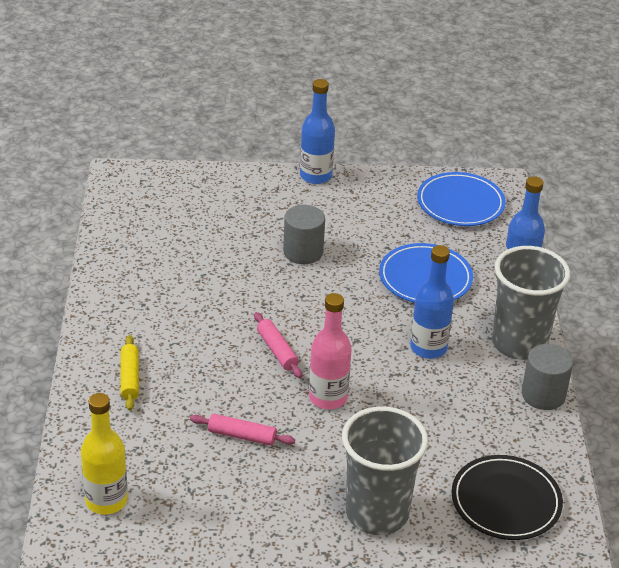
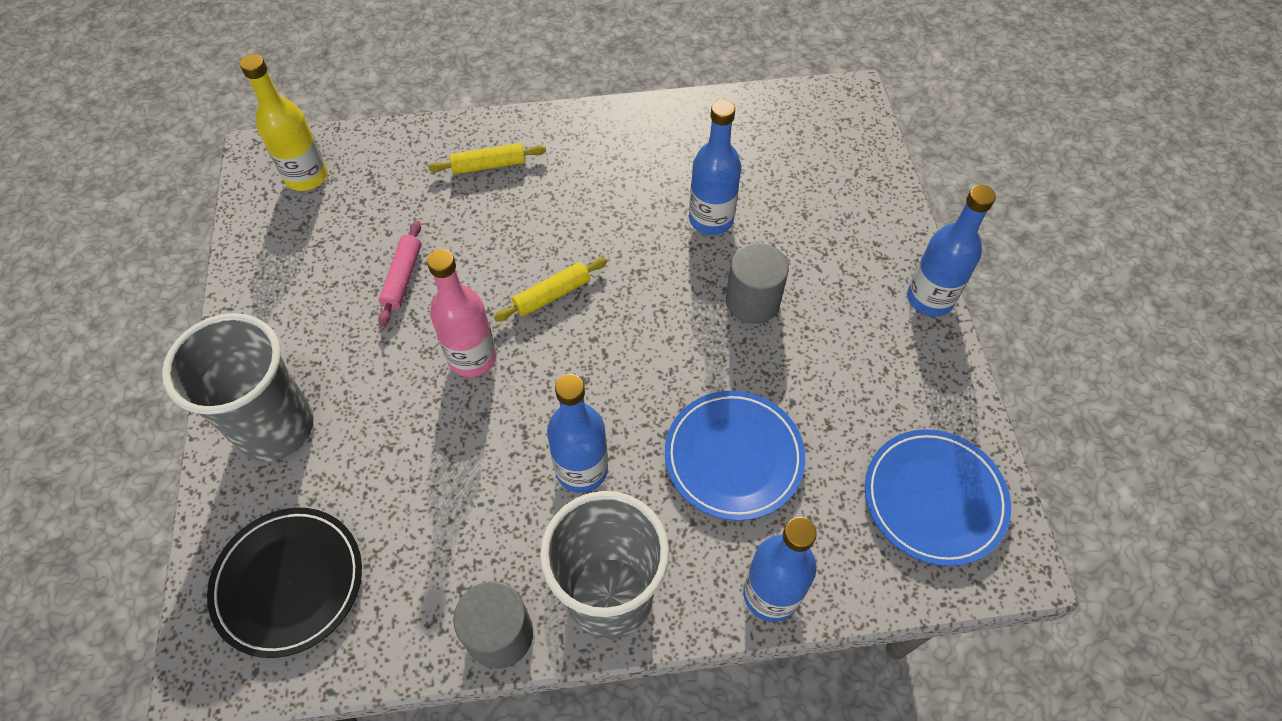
camera: 85 degrees right, 20 degrees up
(223, 261) = (711, 219): none -> blue bottle
(277, 350) = (552, 295): pink rolling pin -> yellow rolling pin

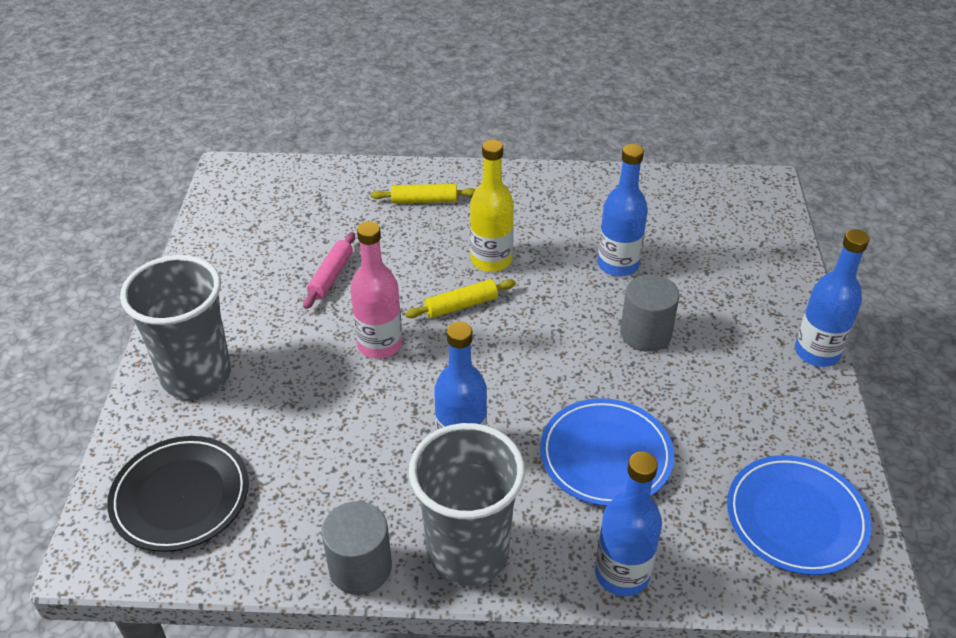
camera: 10 degrees right, 15 degrees down
(306, 176) = (264, 191): yellow bottle -> yellow bottle (491, 260)

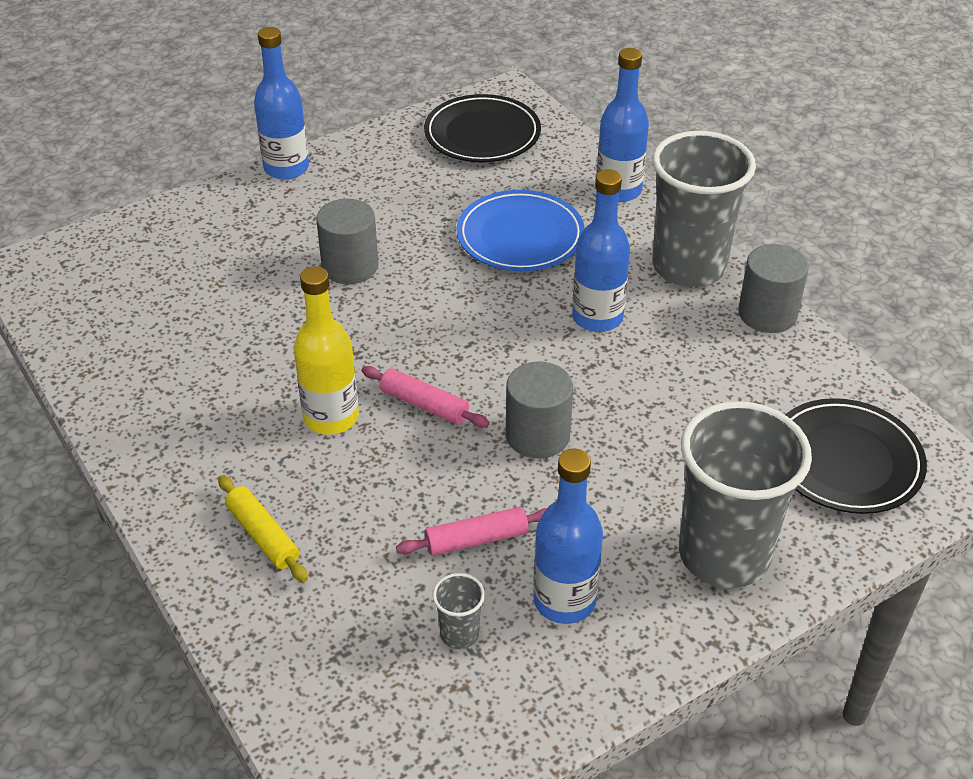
camera: 125 degrees left, 0 degrees up
(280, 241) = (459, 634): none -> grey cup
(380, 344) = (537, 435): pink bottle -> grey cylinder
(461, 305) = (424, 405): yellow rolling pin -> pink rolling pin
(618, 264) = (259, 321): blue bottle -> blue bottle (564, 600)
(796, 518) = (482, 134): blue plate -> black plate

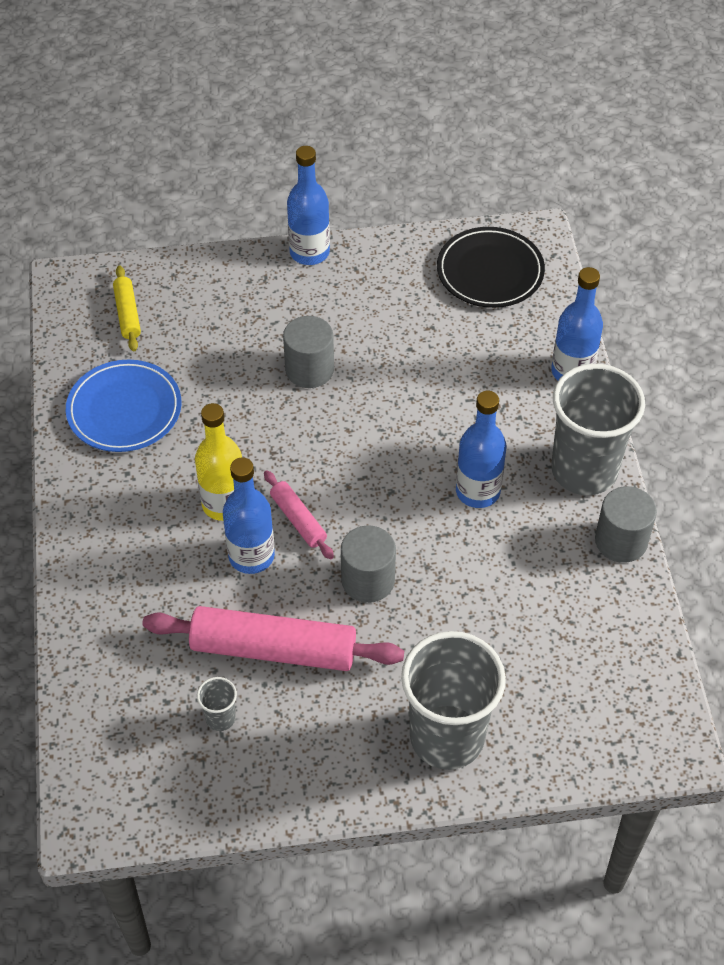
camera: 25 degrees right, 10 degrees up
(263, 535) = (127, 584): yellow rolling pin -> yellow rolling pin (127, 314)
(476, 539) = (273, 649): pink rolling pin -> pink rolling pin, size x2.01
(520, 236) = (461, 389): blue plate -> blue plate (124, 410)
(564, 600) = (308, 724): blue bottle -> blue bottle (251, 556)
(846, 461) = (594, 699): black plate -> none

